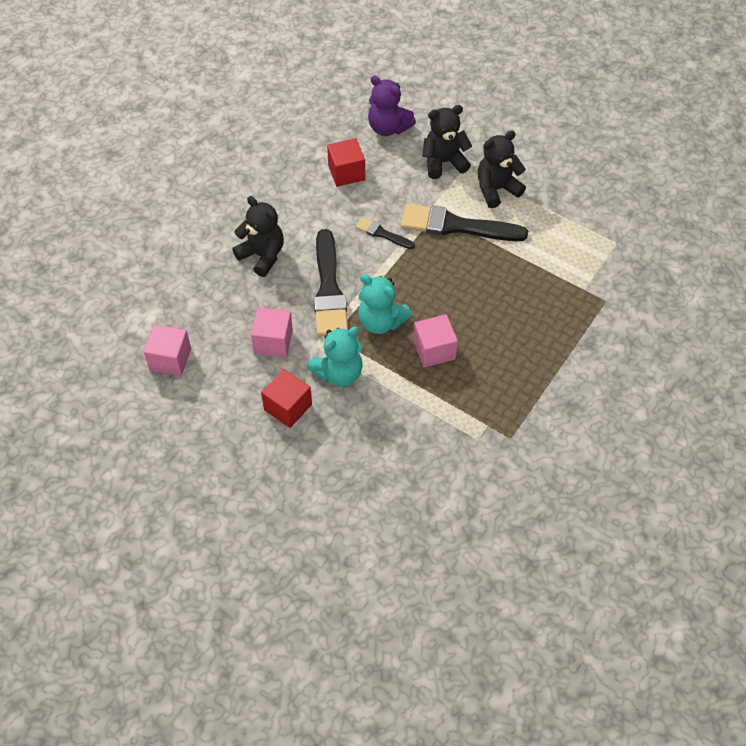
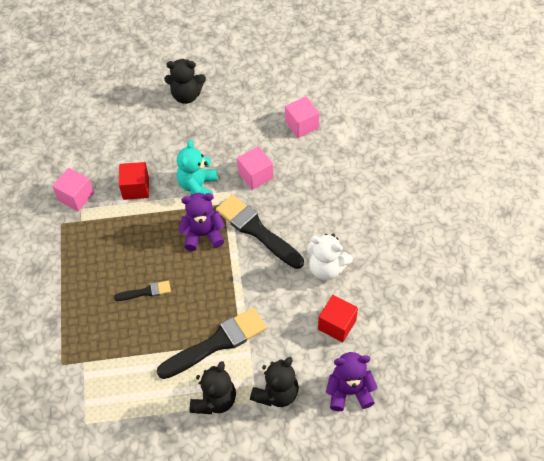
camera: 140 degrees right, 0 degrees up
(262, 255) = (322, 220): black teddy bear -> black teddy bear (186, 95)
(288, 407) = (208, 148): red cube -> red cube (136, 188)
(305, 216) = (326, 268): none -> white teddy bear
(381, 322) = (203, 234): turquoise teddy bear -> purple teddy bear
(382, 234) = (262, 296): black brush -> black brush (146, 292)
(434, 350) = (152, 241): pink cube -> pink cube (76, 197)

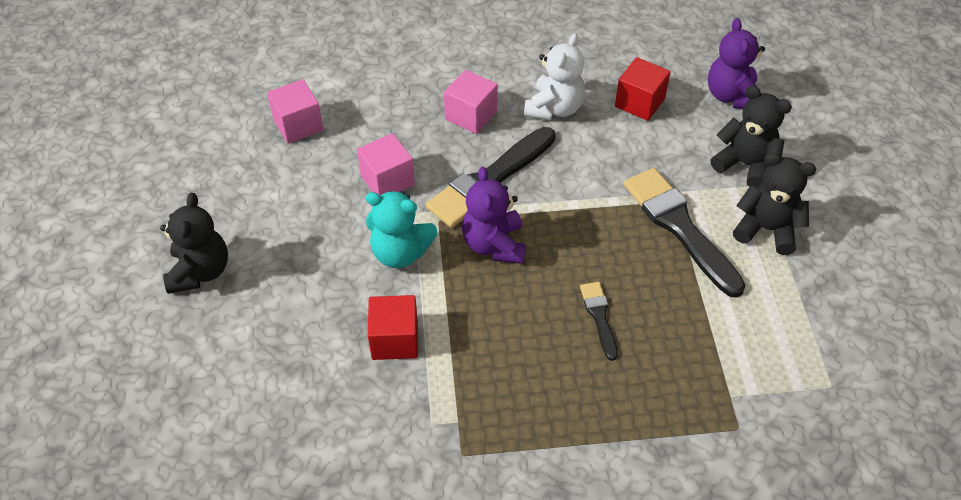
camera: 90 degrees left, 5 degrees down
(76, 197) = (404, 434): pink cube -> pink cube (471, 115)

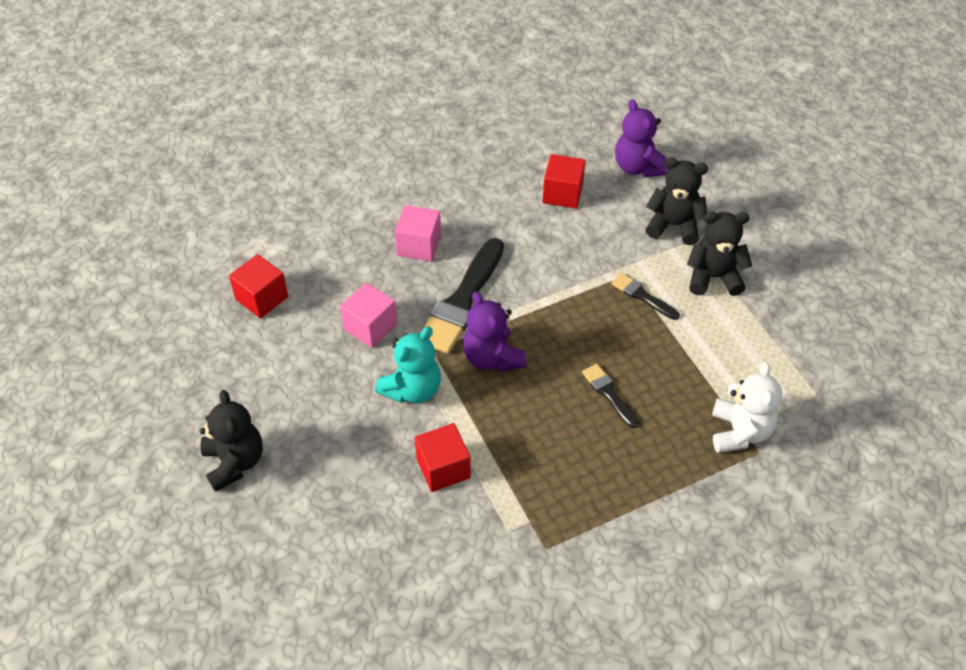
camera: 20 degrees left, 0 degrees up
(298, 125) = (262, 298): pink cube -> red cube
(400, 252) = (412, 389): turquoise teddy bear -> turquoise teddy bear turned 45 degrees counterclockwise
(554, 108) = (490, 219): white teddy bear -> white teddy bear (739, 432)
(679, 227) = (642, 296): black brush -> black brush, size x0.50

